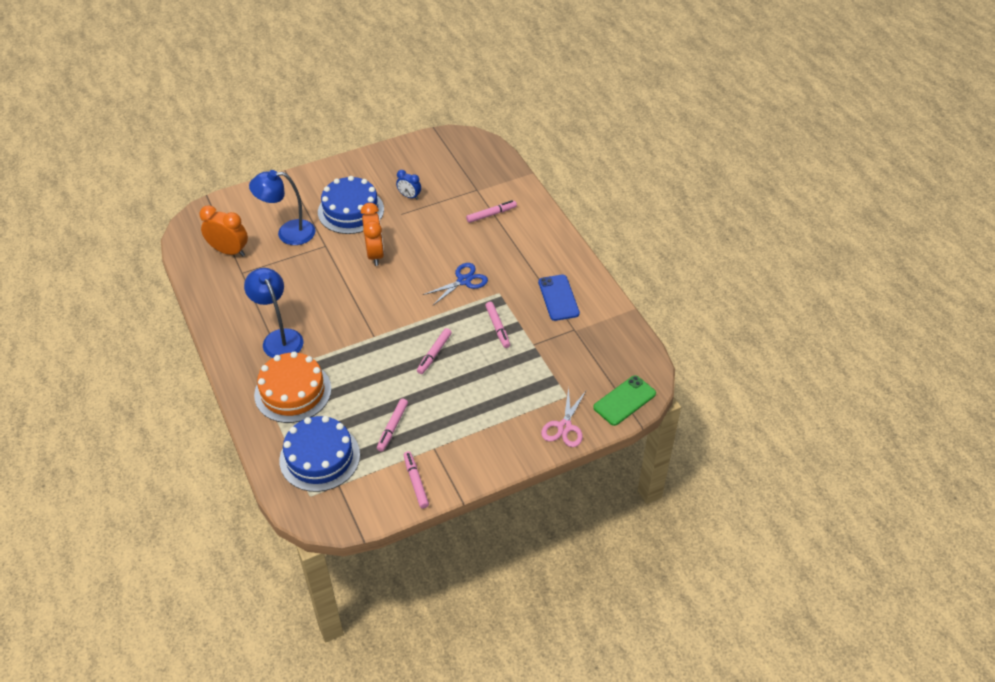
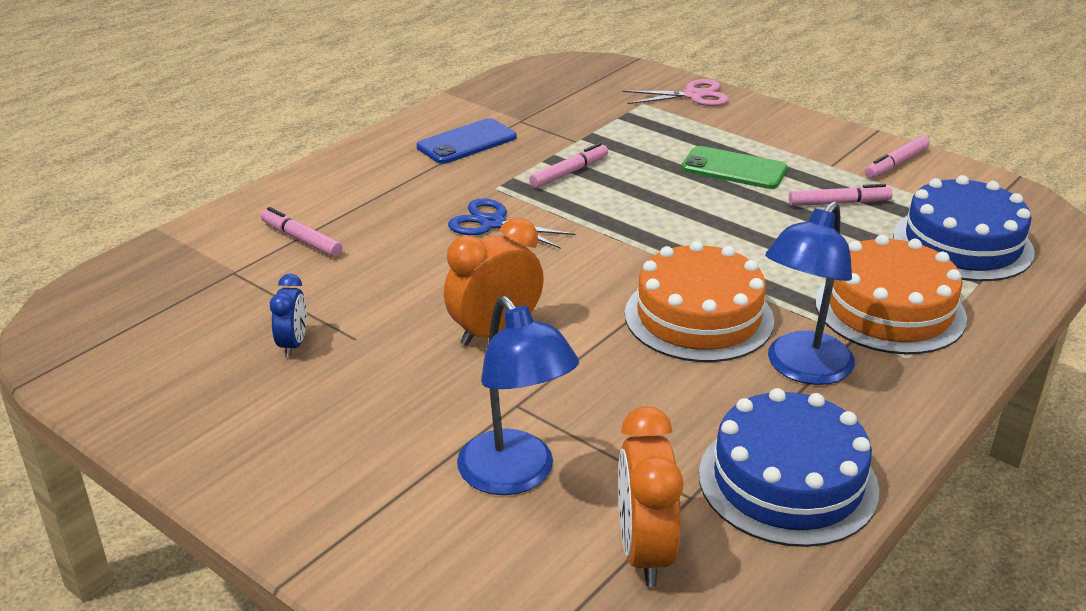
camera: 115 degrees left, 15 degrees down
(338, 321) = (698, 317): none -> orange cake
(351, 210) = (383, 408): blue cake -> blue cake (787, 481)
(434, 354) = (672, 208): pink marker -> none
(624, 400) = (612, 71): green phone -> green phone (734, 169)

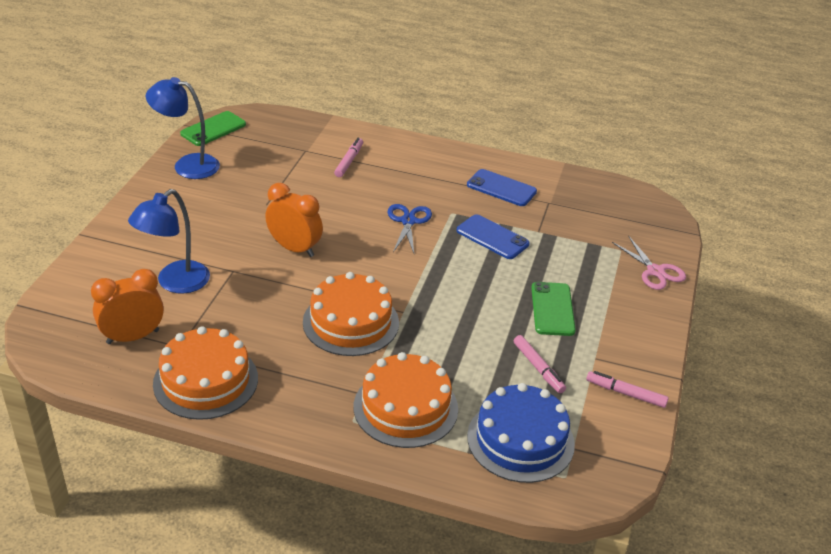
camera: 65 degrees right, 5 degrees up
(70, 355) = (213, 129): none -> green phone
(293, 344) = (251, 187): blue clock -> none
(569, 172) = (492, 237): pink marker -> blue phone
(787, 481) = (205, 381): blue cake -> orange cake
(802, 369) = (316, 374): blue lamp -> blue lamp (187, 165)

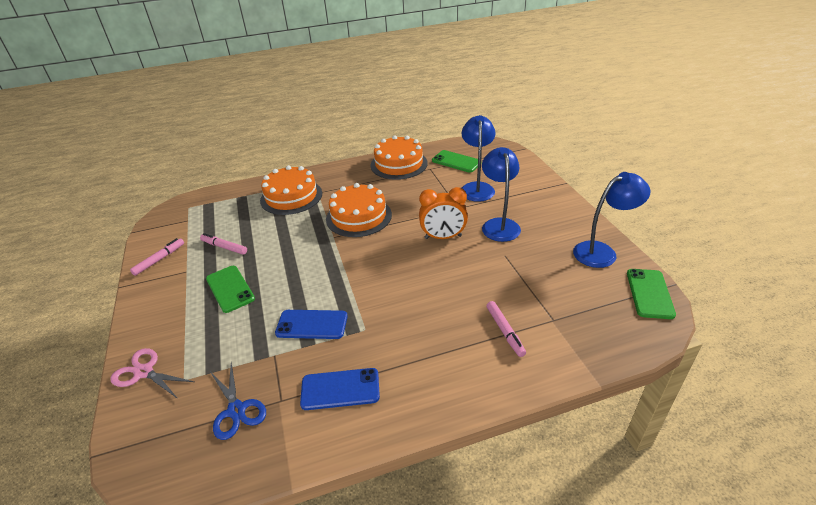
camera: 150 degrees right, 0 degrees up
(133, 337) = (456, 162): orange clock -> green phone
(225, 231) = (499, 225): none -> blue lamp
(408, 221) = (391, 300): blue scissors -> blue scissors (236, 410)
(520, 440) = (219, 211): blue cake -> none
(625, 393) = (159, 259): pink marker -> pink marker turned 45 degrees counterclockwise

